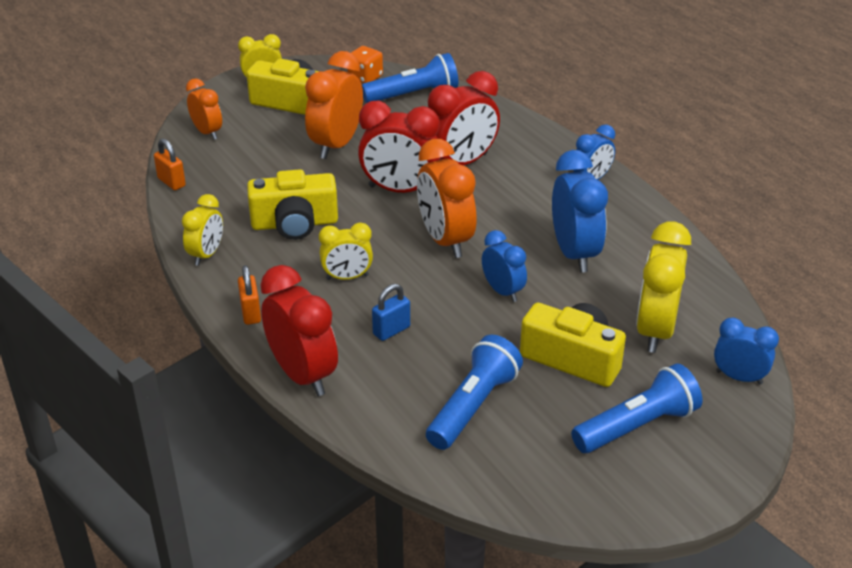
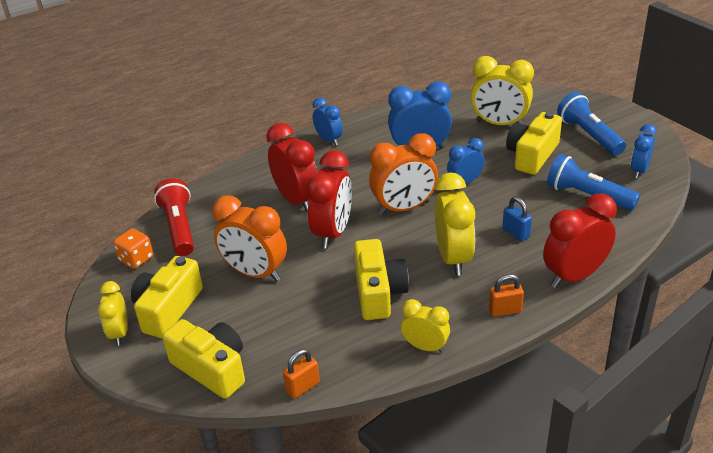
camera: 85 degrees left, 0 degrees up
(207, 132) = (211, 369): orange clock -> yellow camera
(347, 277) = (453, 258): yellow clock -> yellow clock, size x1.67
(413, 95) = (179, 228): blue flashlight -> red flashlight
(739, 377) = (538, 99): blue clock -> blue clock (639, 170)

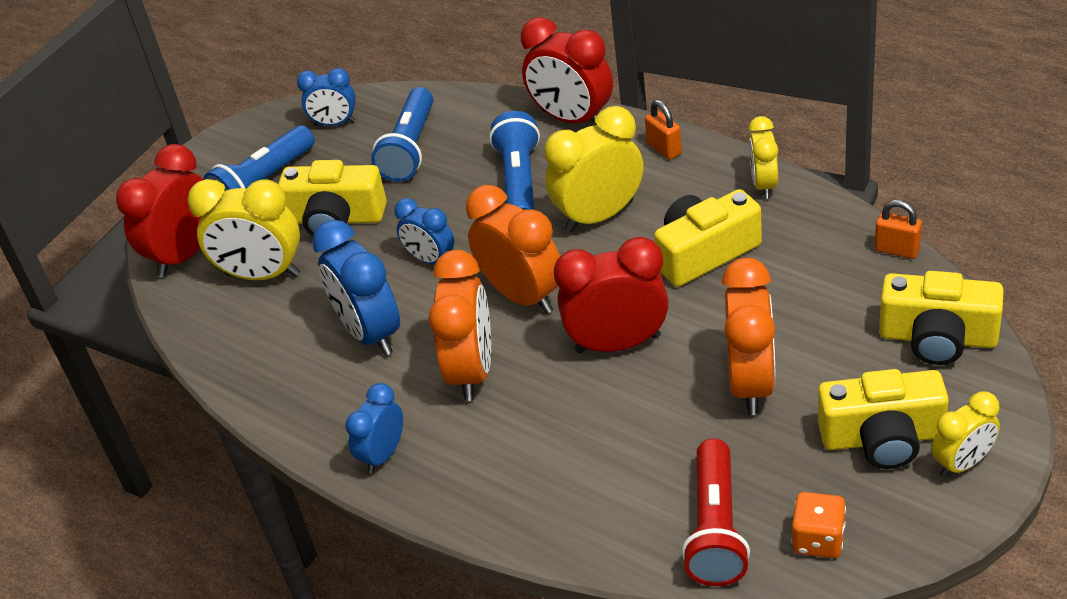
camera: 110 degrees left, 5 degrees up
(179, 228) = (715, 528): red flashlight -> red flashlight turned 45 degrees counterclockwise
(211, 369) = (938, 337): yellow camera -> yellow camera turned 90 degrees counterclockwise
(297, 200) = (566, 417): red clock -> red clock (185, 254)
(360, 177) = (472, 371): none -> orange clock
(499, 124) = (262, 275): yellow clock -> yellow clock turned 105 degrees clockwise
(516, 233) = (519, 182): blue padlock -> blue flashlight

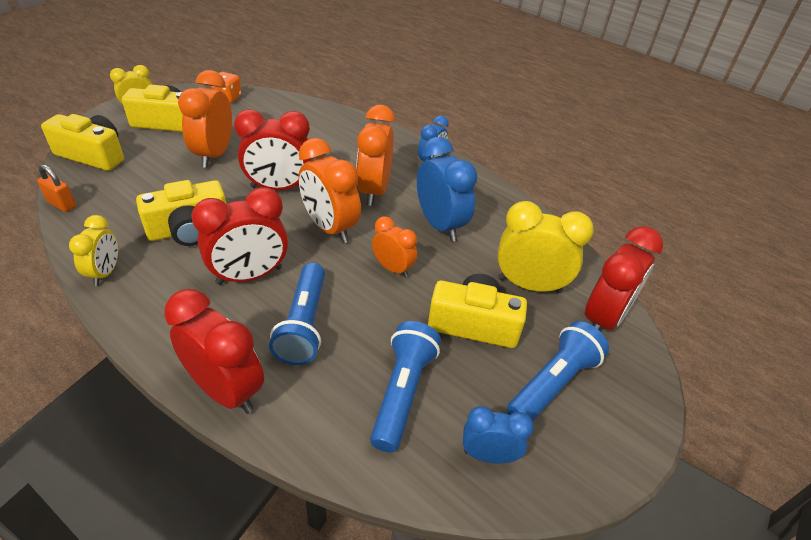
camera: 175 degrees right, 0 degrees up
(431, 260) = (393, 268): blue clock -> orange clock
(599, 216) = (249, 276): yellow clock -> red clock
(664, 149) = (160, 329): orange padlock -> none
(715, 528) = (270, 108): red flashlight -> none

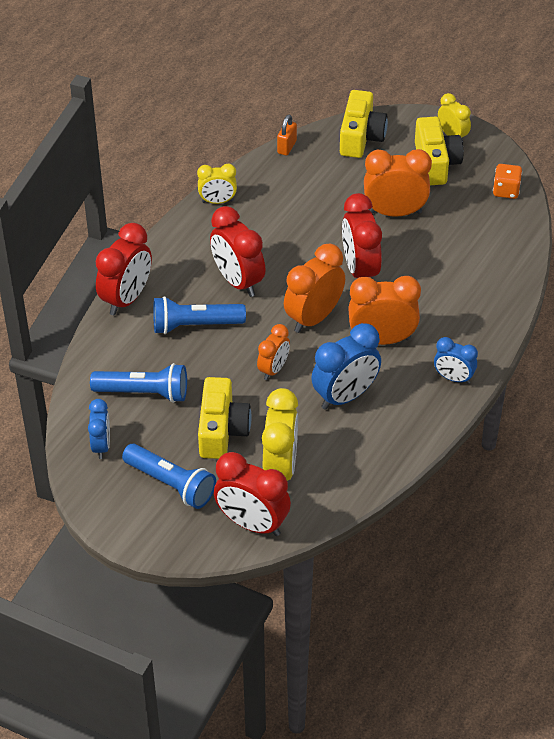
camera: 85 degrees right, 5 degrees up
(189, 230) = (281, 230): yellow camera -> none

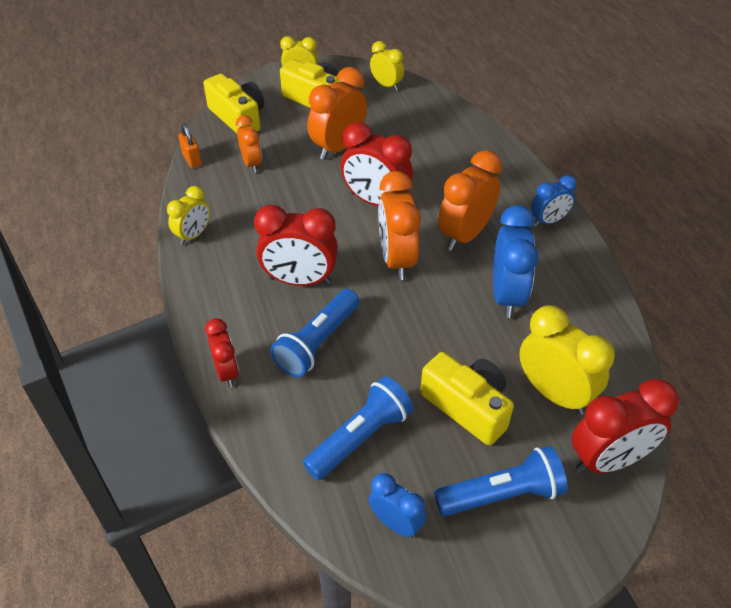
camera: 50 degrees left, 0 degrees up
(126, 298) = (227, 372): red clock -> red clock, size x0.60
(273, 369) = (429, 322): orange clock -> orange clock (252, 163)
(506, 190) = (386, 85): orange dice -> yellow clock

